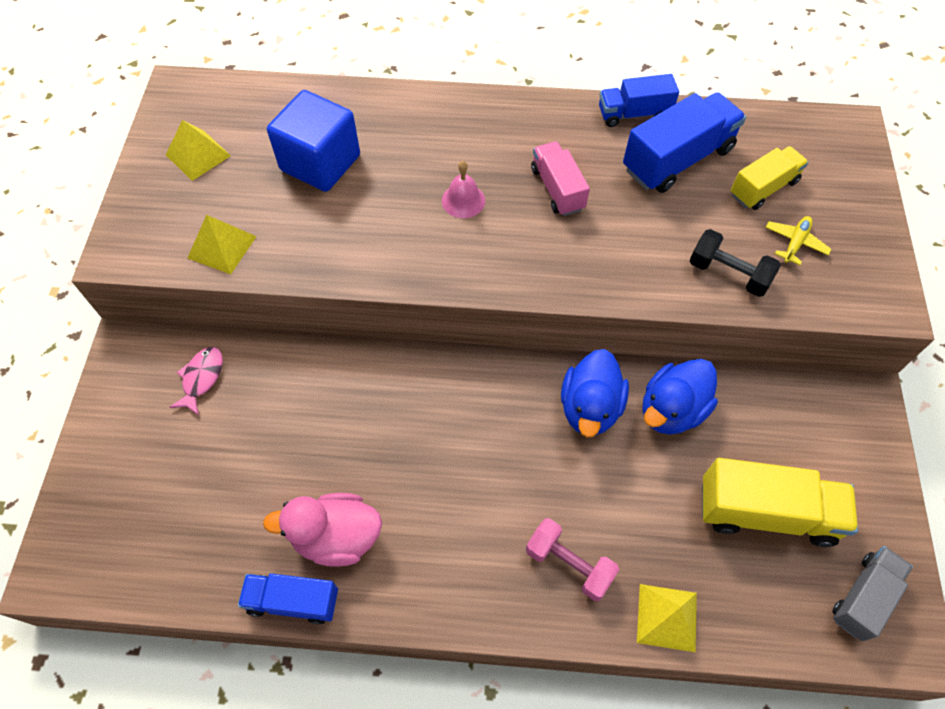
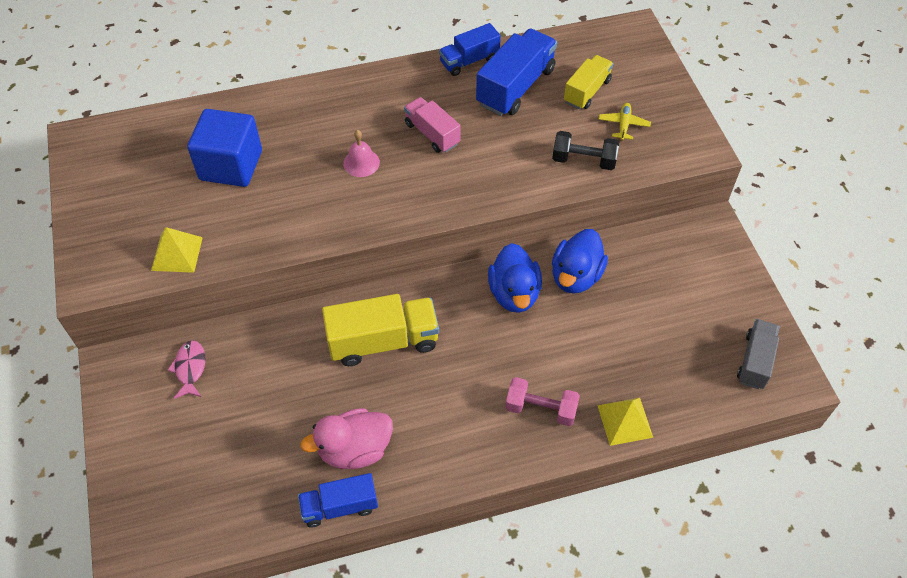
camera: 20 degrees left, 5 degrees down
(198, 155) = (122, 187): yellow pyramid -> none
(766, 512) = (669, 326): yellow truck -> yellow truck (383, 341)

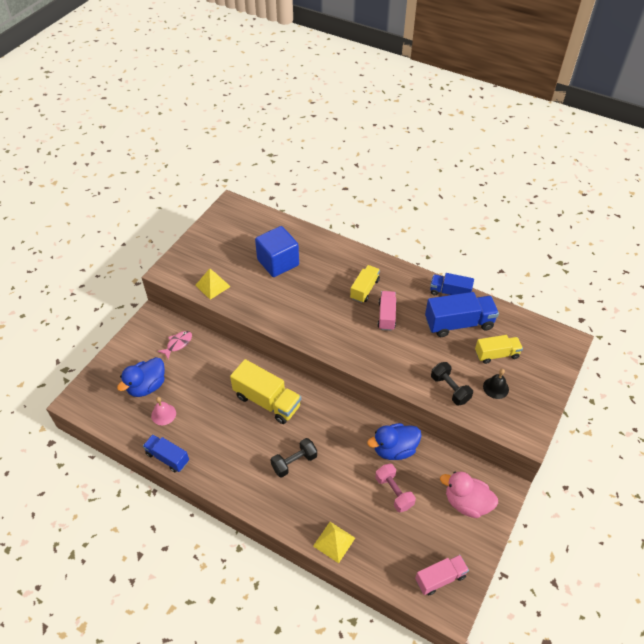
camera: 45 degrees right, 5 degrees down
(355, 450) = (201, 439): pink duck -> pink duck (466, 503)
(361, 163) = (336, 304): pink bell -> pink bell (163, 414)
(373, 122) = (364, 289): none -> yellow truck
(491, 379) = (294, 462): none -> black dumbbell
(514, 293) = (353, 431): blue duck -> blue duck (147, 386)
(541, 409) = (301, 497): pink dumbbell -> pink dumbbell (394, 492)
(623, 125) = (496, 388): yellow plane -> black bell
(755, 361) = (440, 578): grey truck -> pink truck

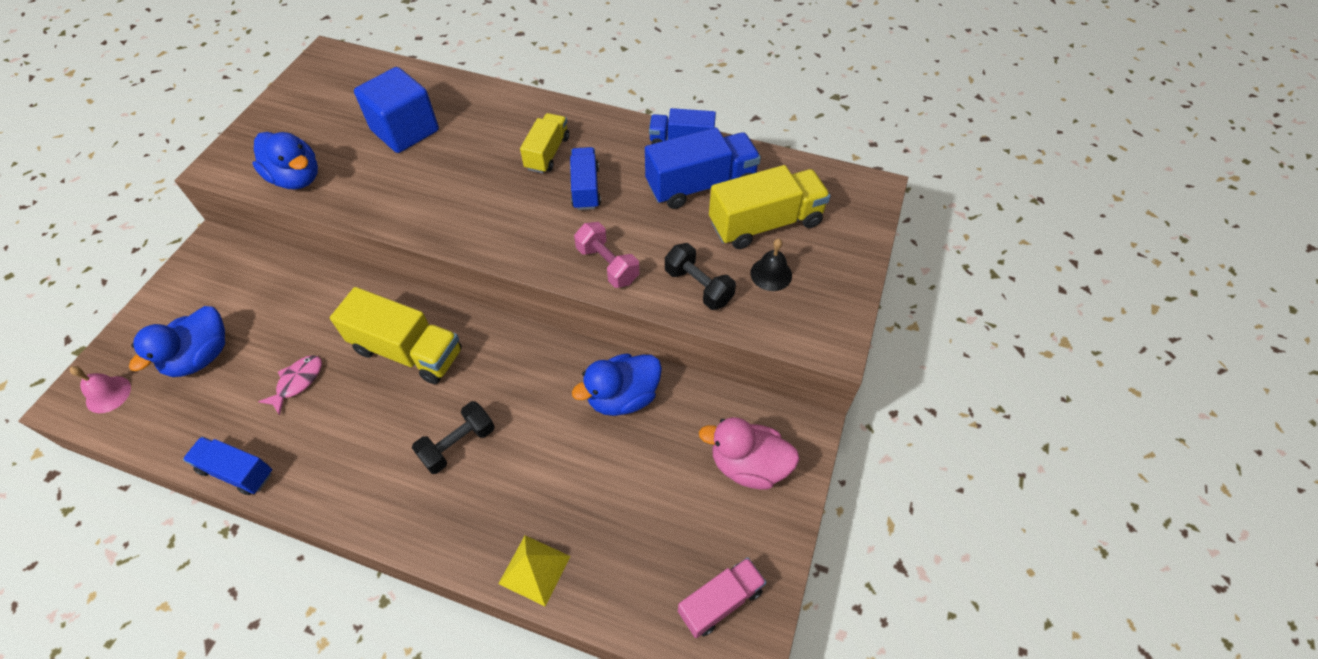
camera: 10 degrees left, 5 degrees up
(163, 414) = (230, 399): pink bell -> pink bell (108, 394)
(178, 344) = (255, 282): pink fish -> pink fish (297, 382)
(212, 286) = (296, 178): yellow pyramid -> blue duck
(386, 316) = (585, 188): pink truck -> blue truck
(394, 492) = (628, 467): pink dumbbell -> pink dumbbell (607, 265)
(496, 354) = (765, 223): yellow truck -> yellow truck, size x1.60

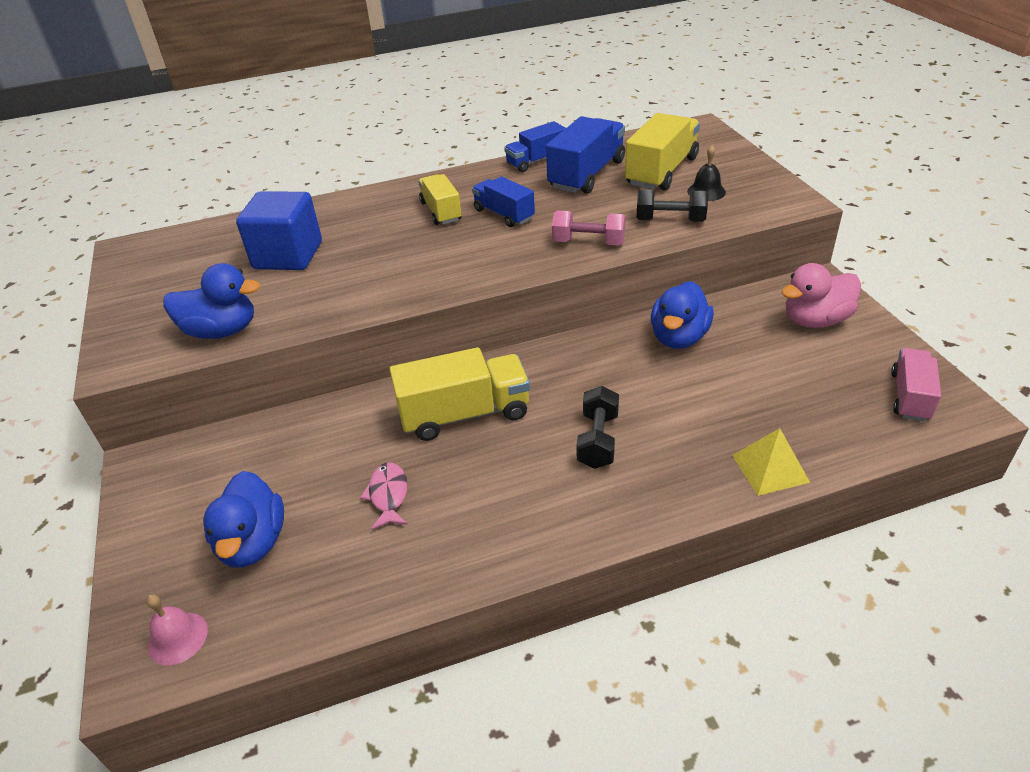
camera: 35 degrees left, 15 degrees down
(237, 471) = (419, 592): blue truck -> none

